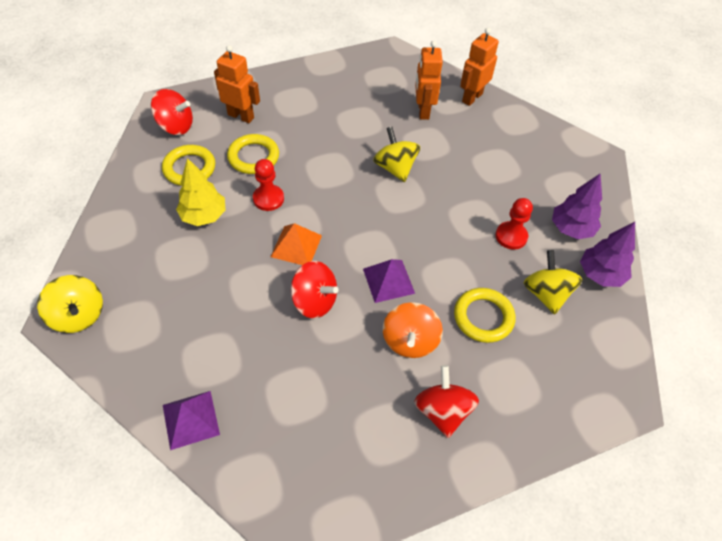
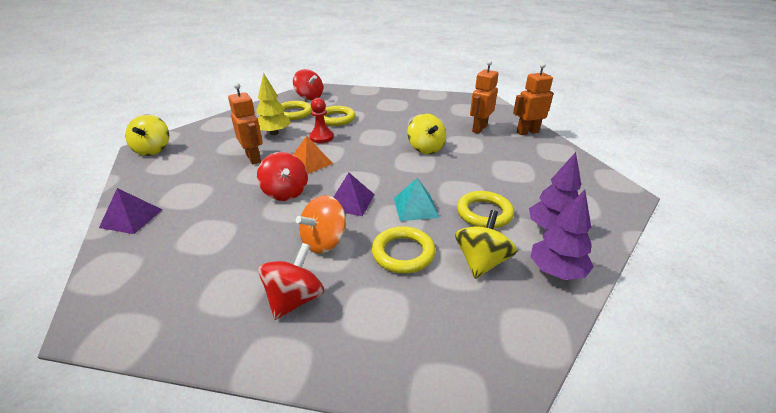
camera: 35 degrees right, 20 degrees down
(241, 116) = (351, 102): orange robot -> orange robot (253, 158)
(395, 168) = (425, 148): yellow spinning top -> yellow spinning top turned 150 degrees clockwise
(451, 258) = (415, 207): none -> turquoise pyramid
(511, 236) = (484, 213): red pawn -> yellow ring

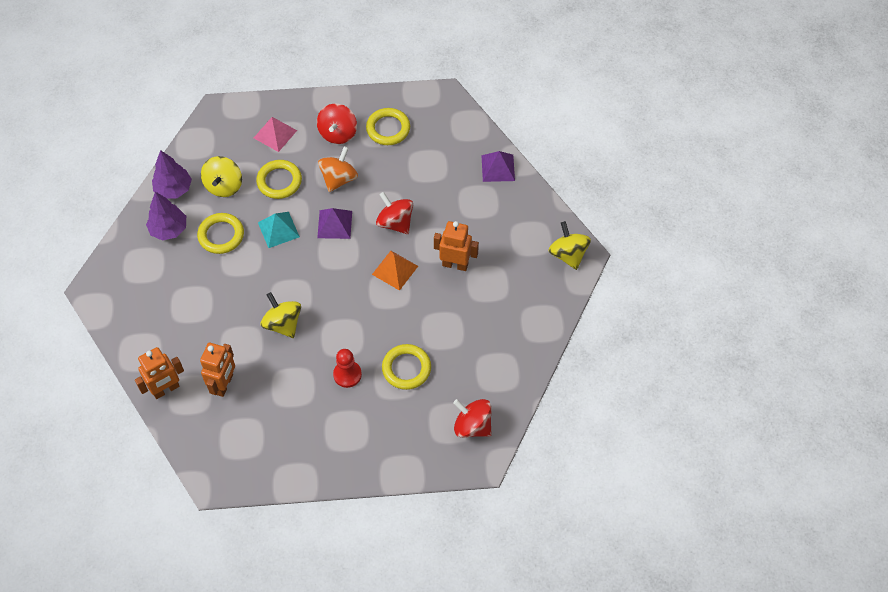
camera: 165 degrees right, 25 degrees up
(253, 158) = (455, 264): orange robot -> orange robot turned 150 degrees clockwise
(274, 133) = (463, 316): yellow tree -> none
(294, 113) = (467, 370): yellow ring -> yellow ring (388, 129)
(321, 137) = (405, 320): red pawn -> red pawn (347, 374)
(394, 320) = (275, 134): none -> pink pyramid

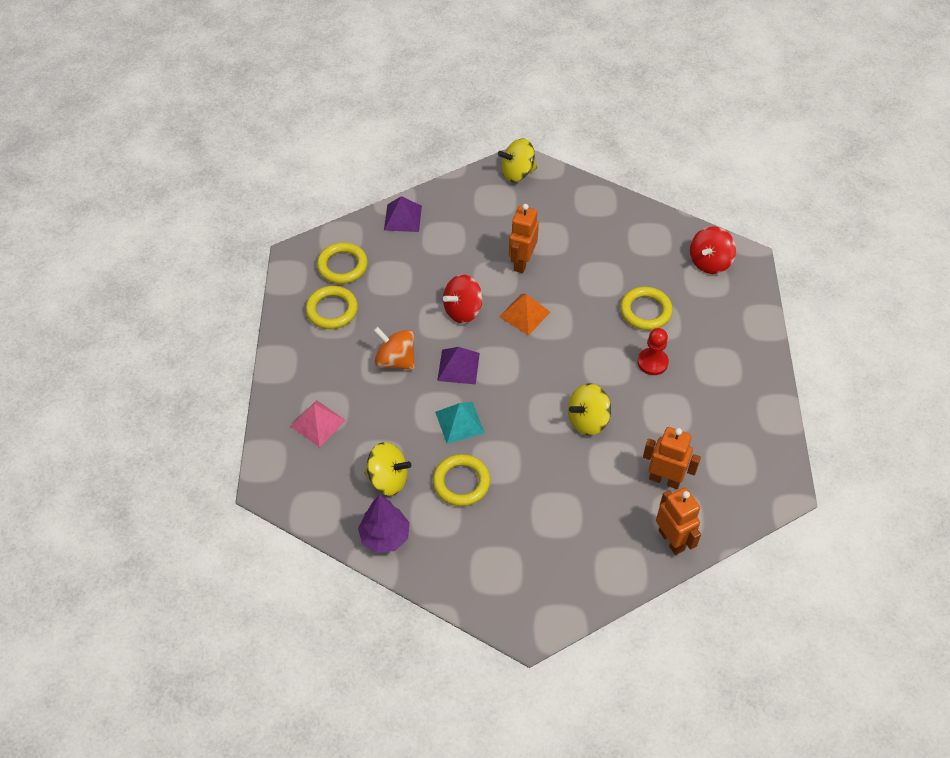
camera: 85 degrees left, 5 degrees down
(169, 229) = (446, 541): purple tree -> none
(279, 181) = (390, 420): yellow ring -> yellow ring (342, 266)
(338, 133) = (329, 358): red spinning top -> none

